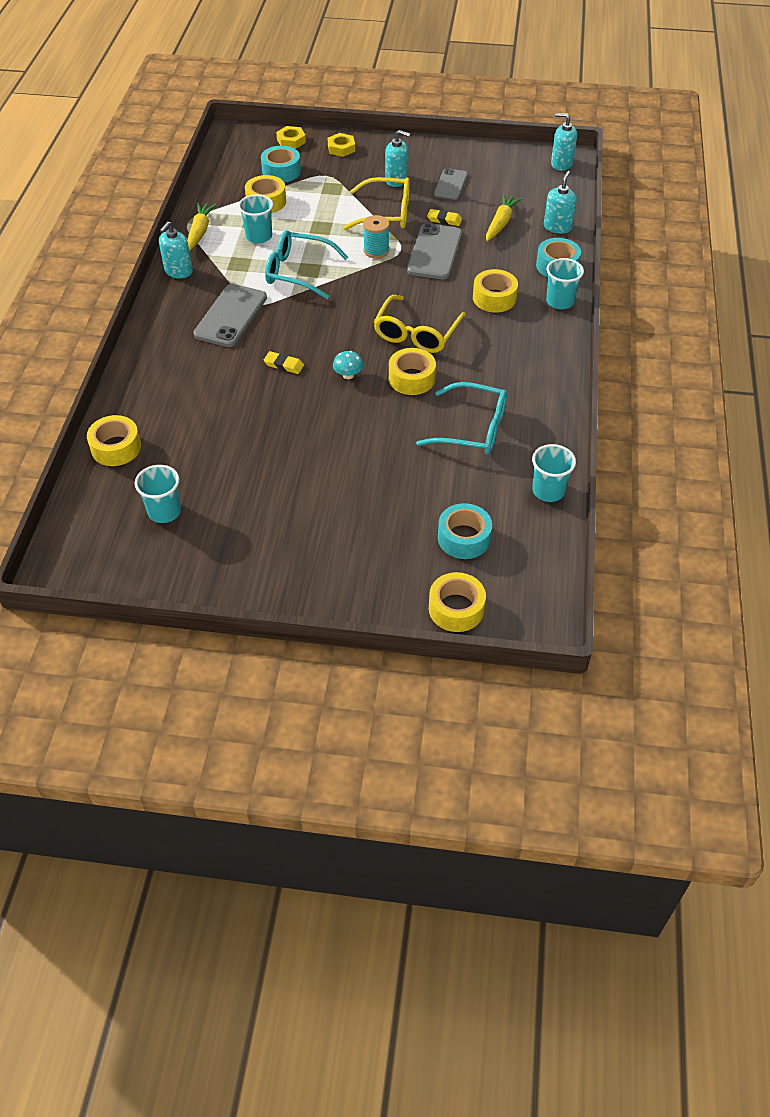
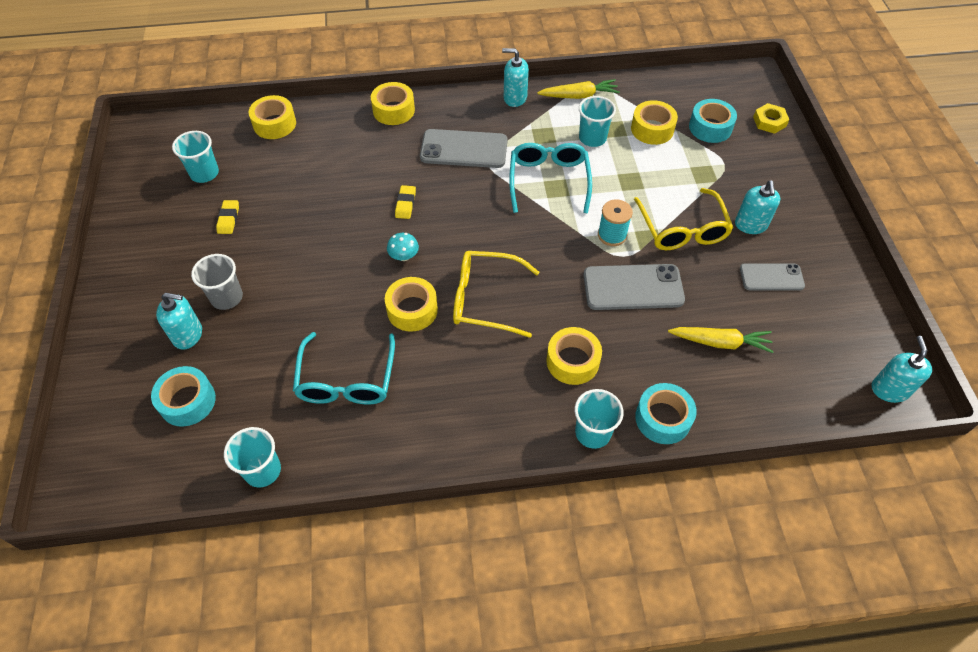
camera: 75 degrees right, 5 degrees up
(341, 148) = (782, 164): yellow nut -> none
(350, 503) = (227, 297): none -> grey cup
(444, 220) = (698, 284): yellow eraser -> yellow eraser (228, 219)
(456, 609) = (95, 412): yellow tape -> yellow tape (393, 110)
(557, 227) = (744, 407): turquoise soap dispenser -> turquoise soap dispenser (188, 335)

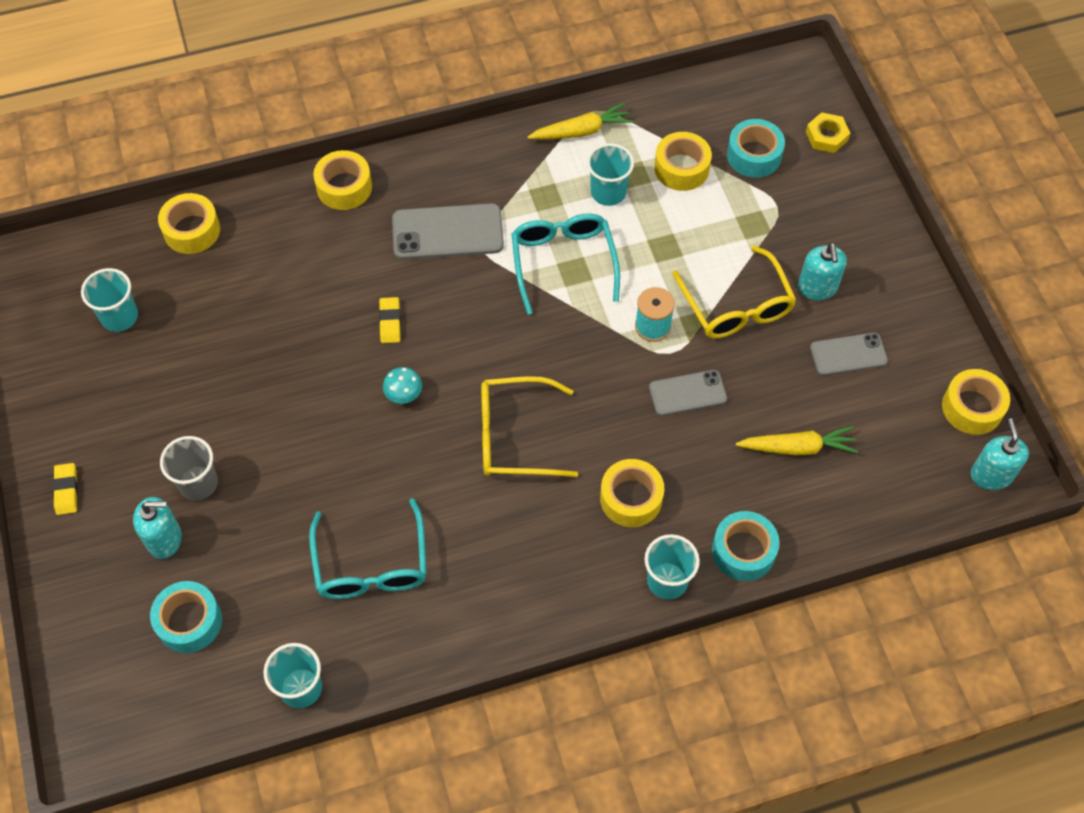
camera: 10 degrees left, 5 degrees up
(228, 219) = (170, 377): yellow eraser -> yellow eraser (66, 490)
(412, 310) = (429, 463): yellow tape -> yellow tape (972, 407)
(515, 98) = (499, 146): turquoise soap dispenser -> none
(633, 287) = (687, 393): grey phone -> grey phone, size x0.63

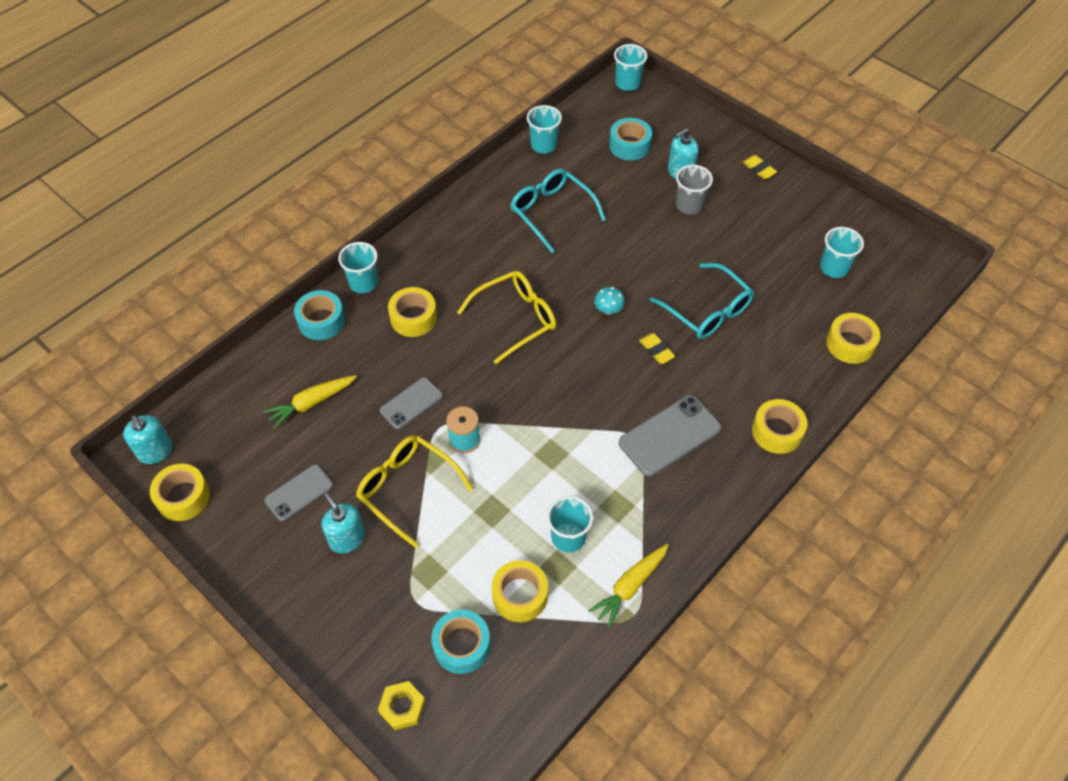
camera: 150 degrees right, 5 degrees down
(95, 744) = (627, 83): none -> turquoise cup
(563, 262) = (565, 457): turquoise glasses -> turquoise glasses (707, 311)

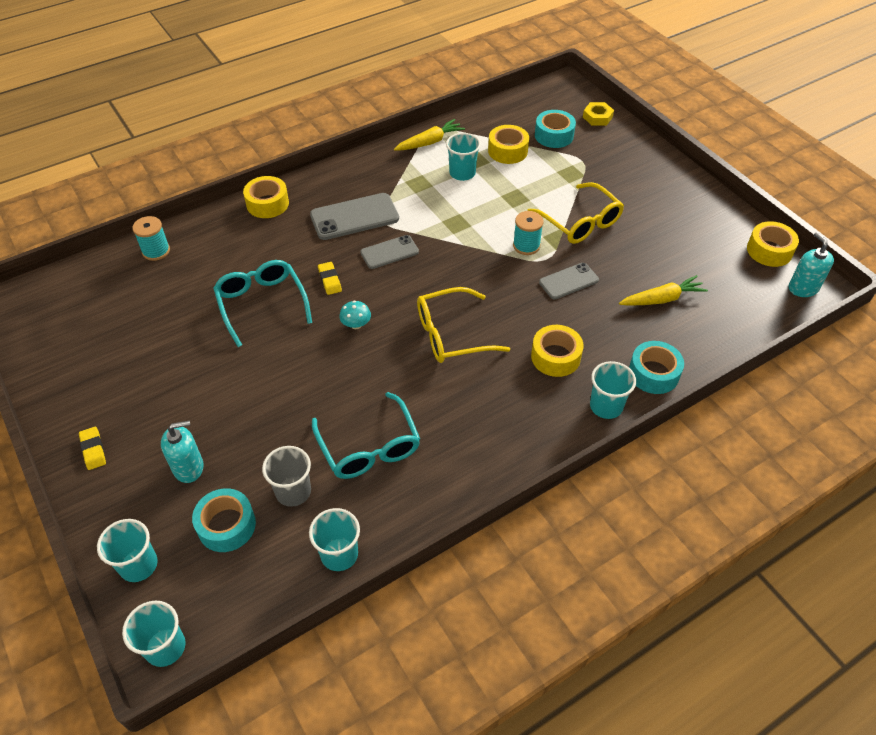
camera: 165 degrees left, 5 degrees down
(299, 493) = (670, 236): grey phone -> grey phone (389, 252)
(347, 539) = (631, 201): turquoise soap dispenser -> none
(689, 205) = (207, 420): grey cup -> grey cup (293, 491)
(834, 268) = (111, 318): turquoise cup -> turquoise cup (138, 565)
(850, 344) = (156, 251): yellow tape -> turquoise spool

